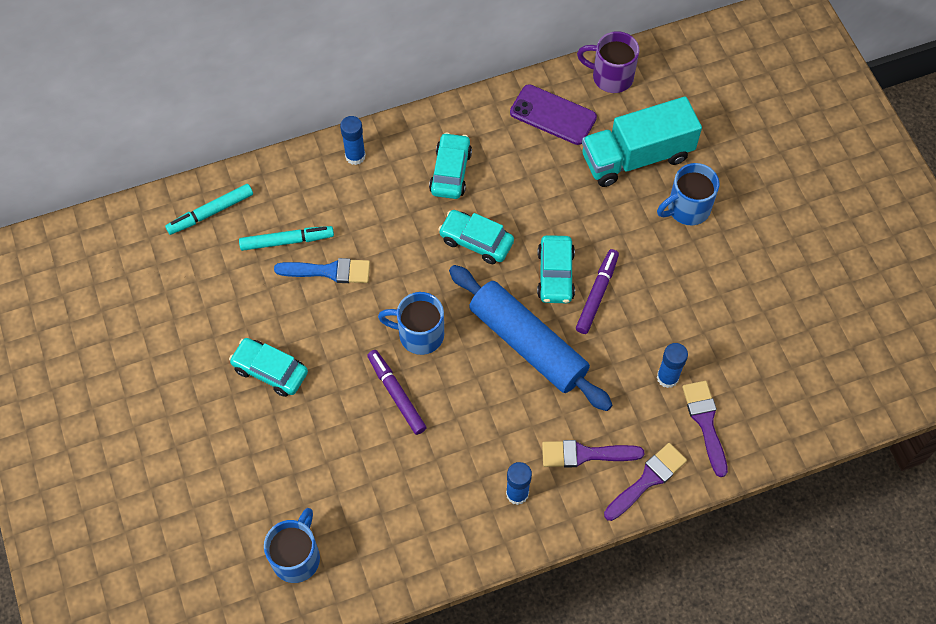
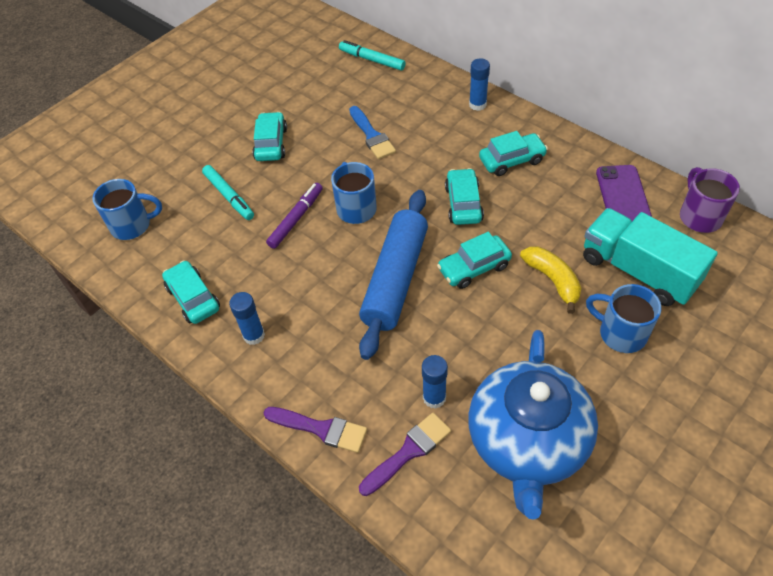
camera: 65 degrees right, 10 degrees down
(287, 241) = (379, 104): turquoise marker -> turquoise marker (229, 196)
(437, 531) = (193, 298): none -> turquoise car
(585, 454) = (318, 368): purple brush -> none
(597, 294) = (478, 305): purple marker -> none
(607, 223) = (552, 280): none -> yellow banana
(743, 333) = (527, 442): none -> blue teapot

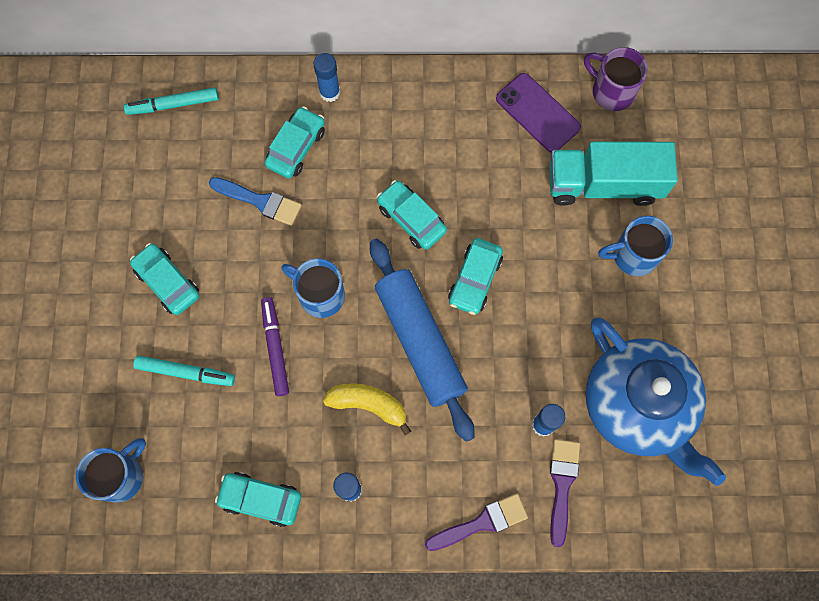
camera: 45 degrees left, 20 degrees up
(511, 160) = (414, 139): turquoise car -> turquoise car (296, 147)
(552, 280) = (546, 244): yellow banana -> yellow banana (368, 405)

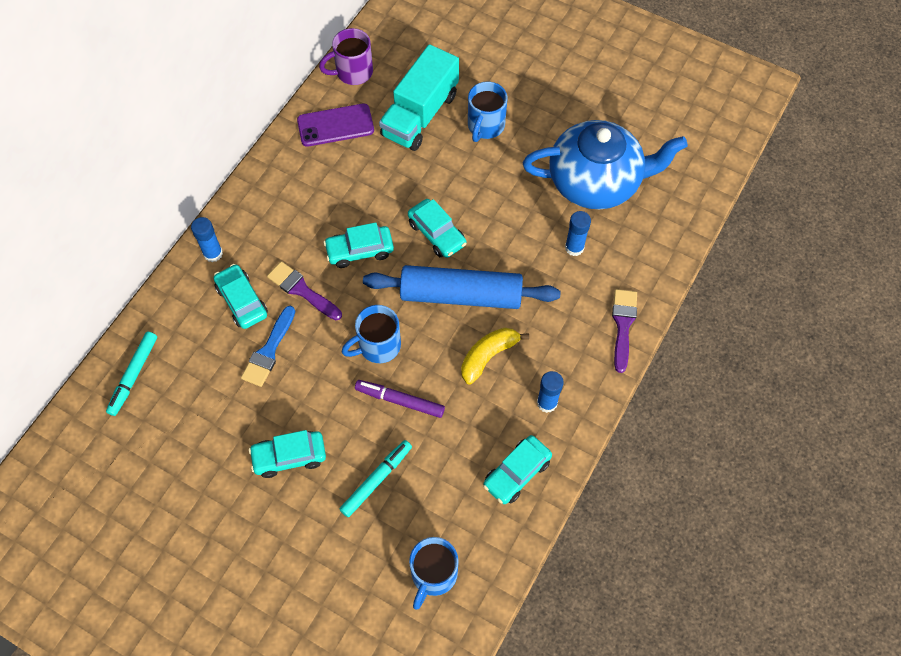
camera: 60 degrees left, 10 degrees down
(121, 476) = (433, 575): blue mug -> blue mug turned 135 degrees counterclockwise
(260, 201) = (269, 351): blue brush -> blue brush turned 150 degrees clockwise
(562, 485) = (625, 258): purple brush -> purple brush (302, 290)

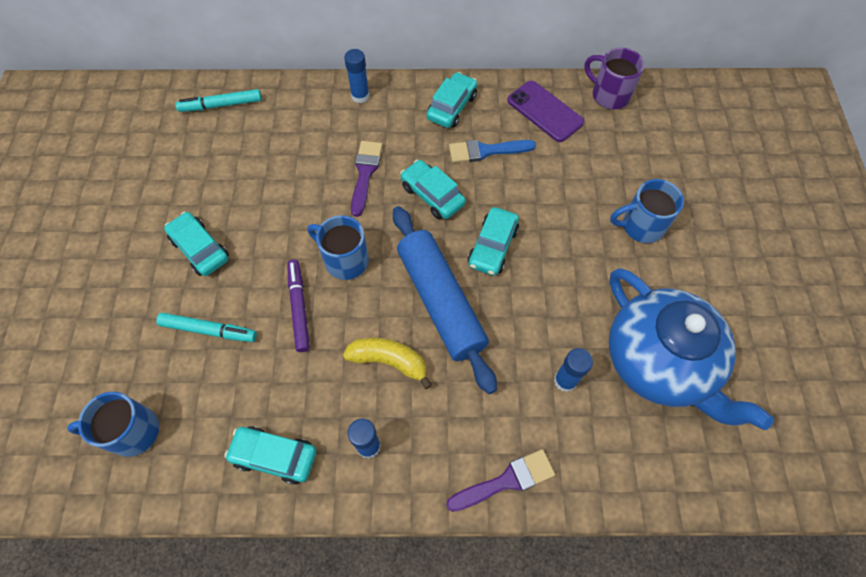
camera: 60 degrees right, 0 degrees up
(242, 301) = (328, 138): turquoise car -> turquoise car (451, 107)
(269, 351) = (293, 181): blue brush -> blue brush (486, 151)
(420, 115) = (608, 167): turquoise truck -> none

